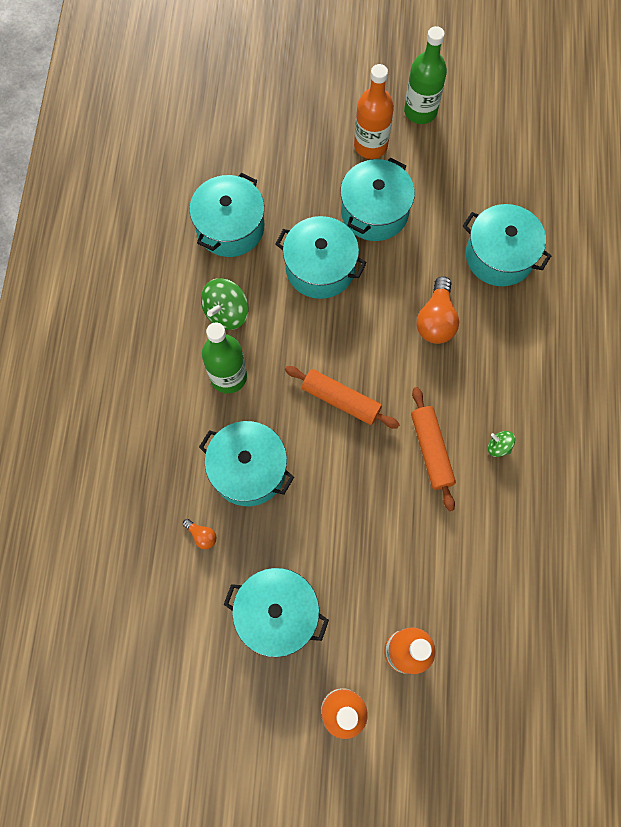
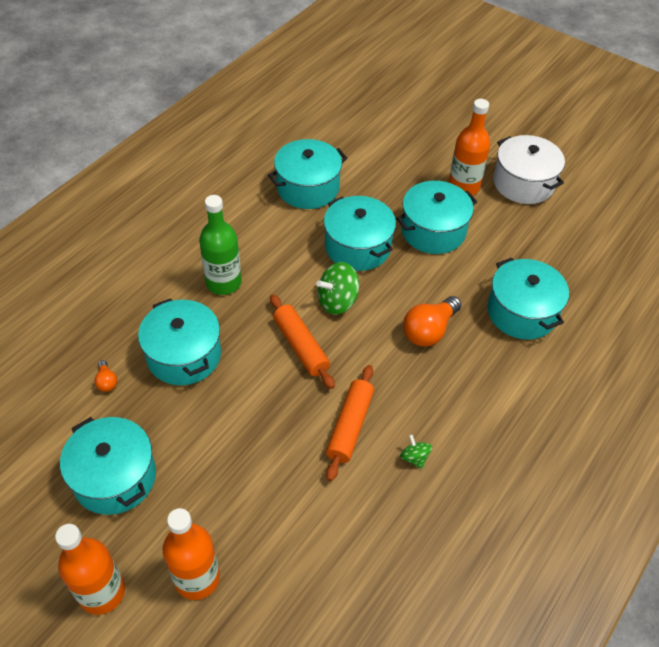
camera: 30 degrees right, 20 degrees down
(226, 312) = (258, 240): green spinning top -> green spinning top (337, 301)
(420, 111) = (523, 183): green bottle -> white pot

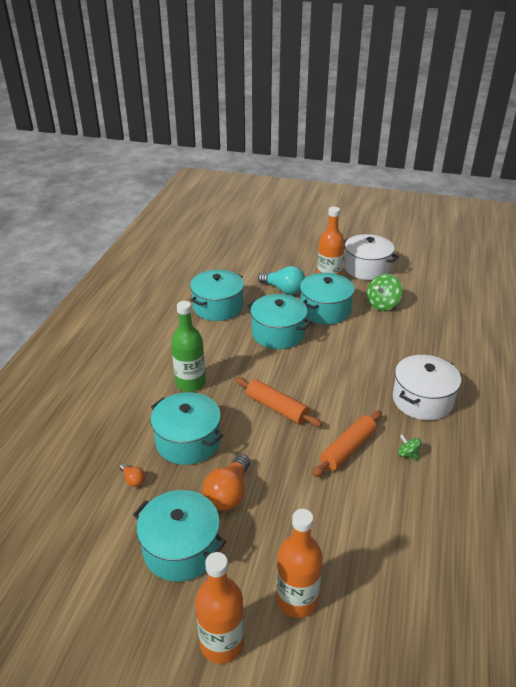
camera: 20 degrees left, 15 degrees down
(337, 301) = (285, 371): green spinning top -> green spinning top (382, 304)
(350, 426) = (348, 449): orange rolling pin -> orange rolling pin turned 45 degrees clockwise
(399, 185) = (284, 290): none -> turquoise light bulb
(429, 330) = (363, 371): orange light bulb -> orange light bulb (228, 493)
(476, 394) = (422, 400): none -> white pot
(521, 312) = (418, 342): turquoise pot -> none

